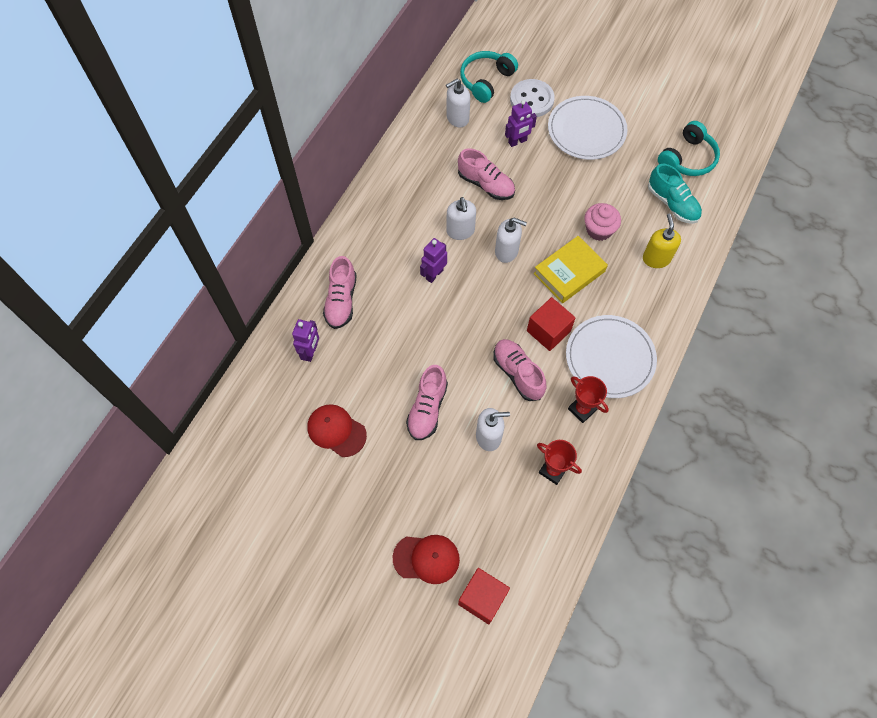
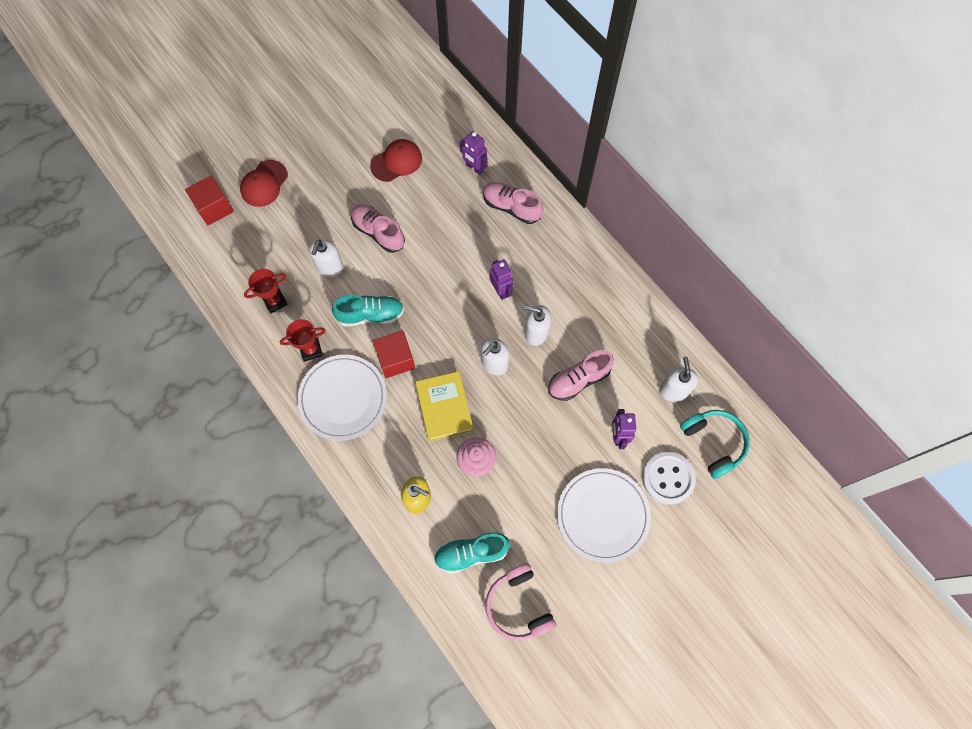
camera: 115 degrees right, 5 degrees up
(518, 373) = (370, 315): pink shoe -> turquoise shoe
(687, 158) = (518, 605): turquoise headphones -> pink headphones

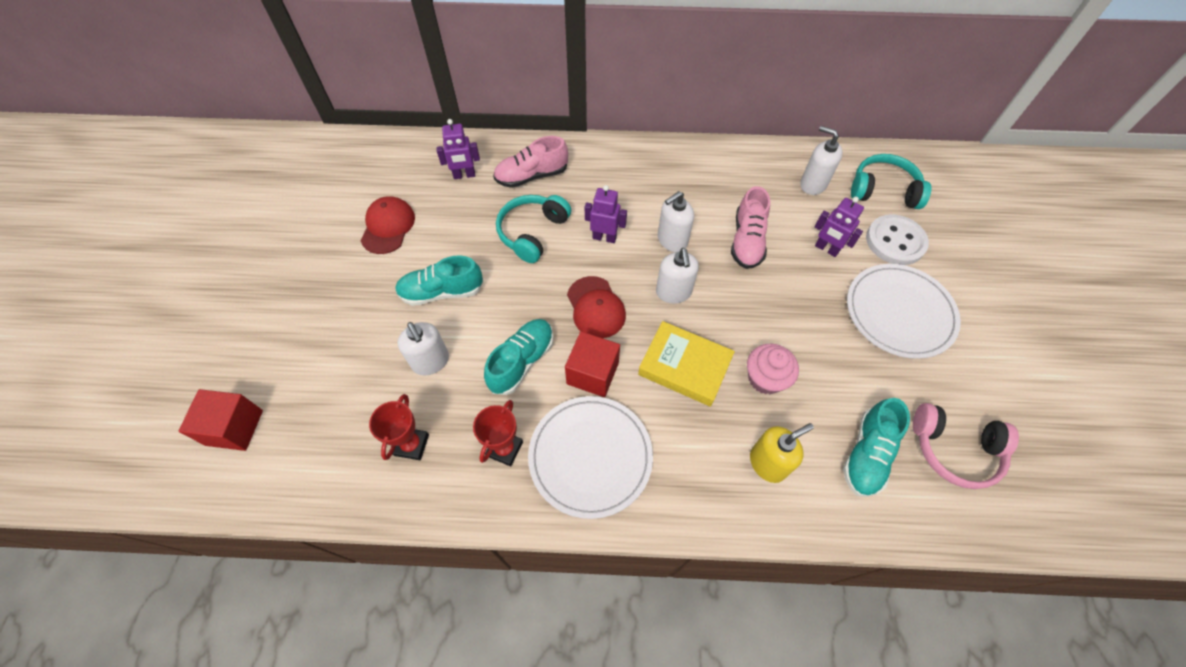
camera: 50 degrees left, 10 degrees down
(264, 184) = (269, 356): red cap -> red cap (595, 307)
(378, 232) = (442, 292): pink shoe -> turquoise shoe
(466, 245) = (532, 232): none -> turquoise headphones

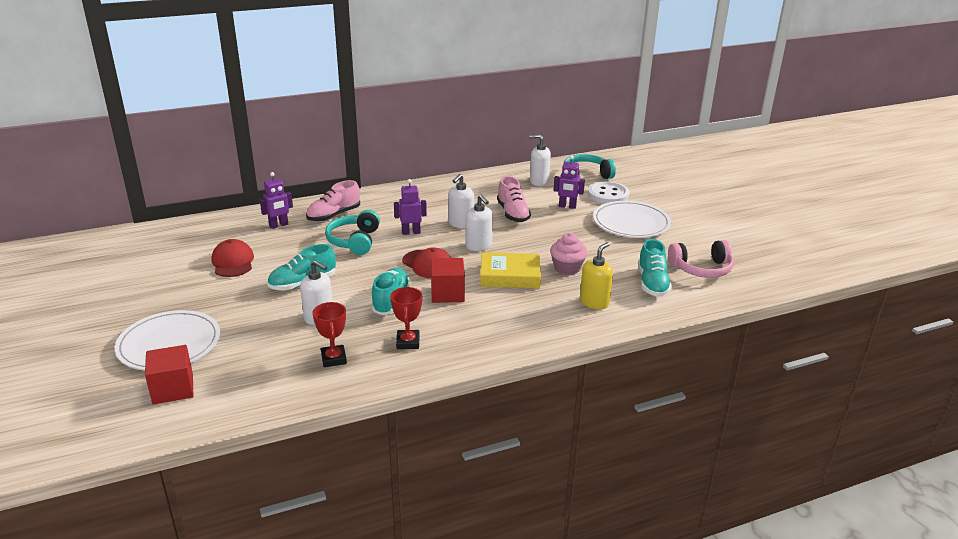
camera: 25 degrees left, 30 degrees down
(590, 456) = (473, 330): white plate -> white plate (169, 344)

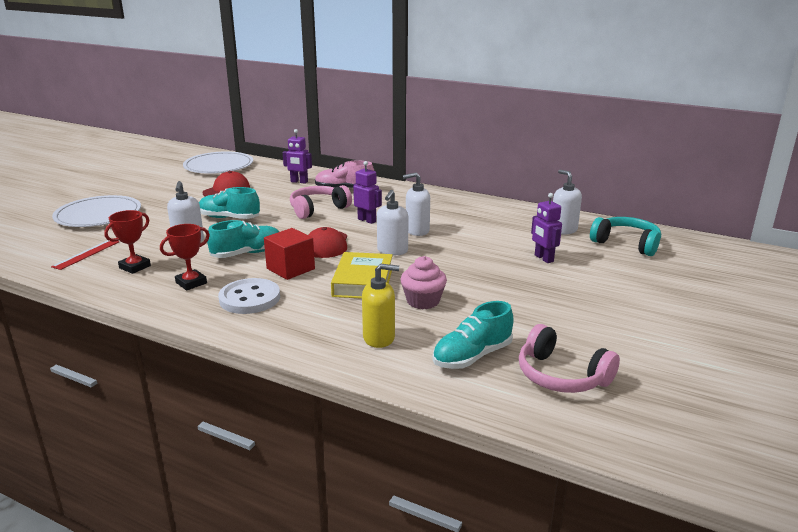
camera: 50 degrees right, 5 degrees down
(173, 389) = (44, 237): red cube -> none
(261, 376) = (86, 254): none -> red ruler
(354, 241) = (318, 209): turquoise headphones -> pink headphones
(510, 276) = (363, 282): yellow book -> yellow book turned 45 degrees clockwise
(513, 213) = (478, 242): pink shoe -> none
(608, 195) = (612, 267): white button -> white button (249, 298)
(631, 222) = (580, 299): white plate -> white plate (218, 166)

